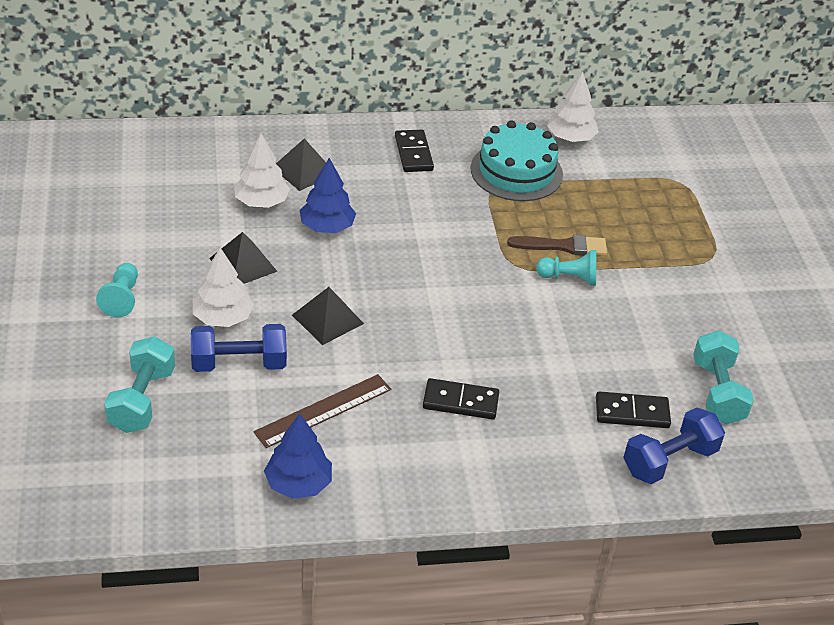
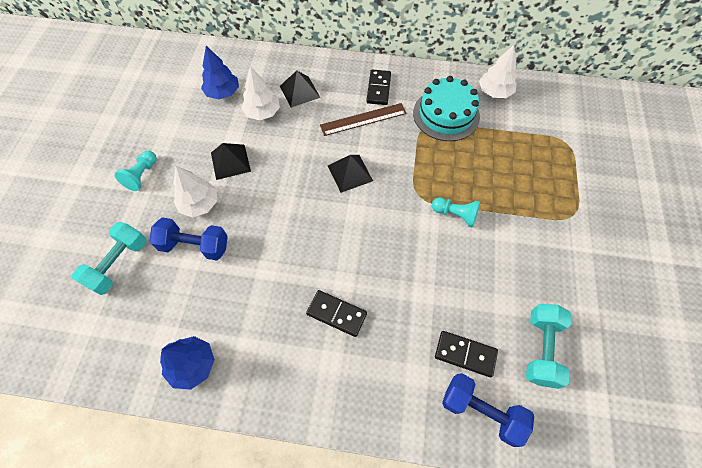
camera: 20 degrees right, 20 degrees up
(323, 410) = (235, 300): brown ruler -> brown ruler (363, 119)
(327, 227) = (298, 140): blue tree -> blue tree (223, 93)
(327, 319) = (269, 219): black pyramid -> black pyramid (350, 173)
(563, 246) = (459, 185): brown brush -> none
(669, 460) = (481, 410): blue dumbbell -> blue dumbbell turned 45 degrees clockwise

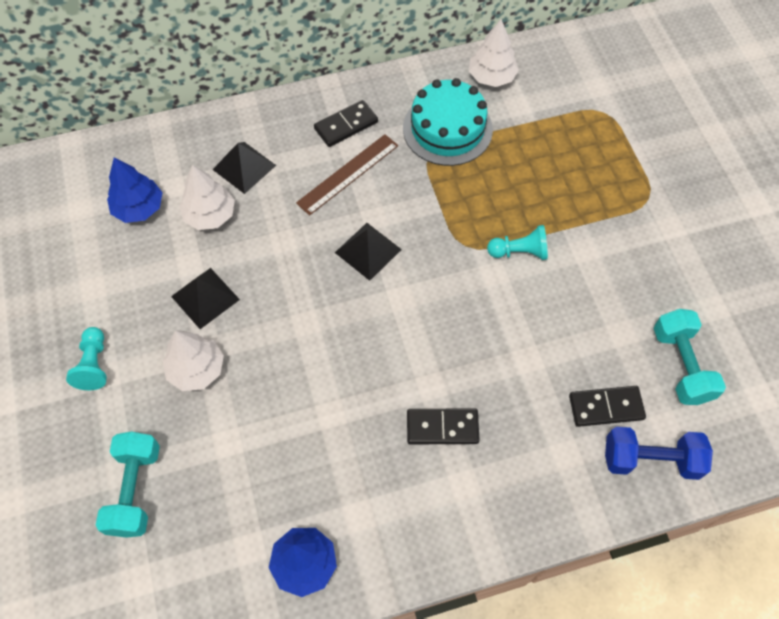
camera: 25 degrees left, 0 degrees up
(194, 246) = (222, 424): blue dumbbell -> none
(378, 89) = (346, 125): black domino -> black domino turned 75 degrees clockwise

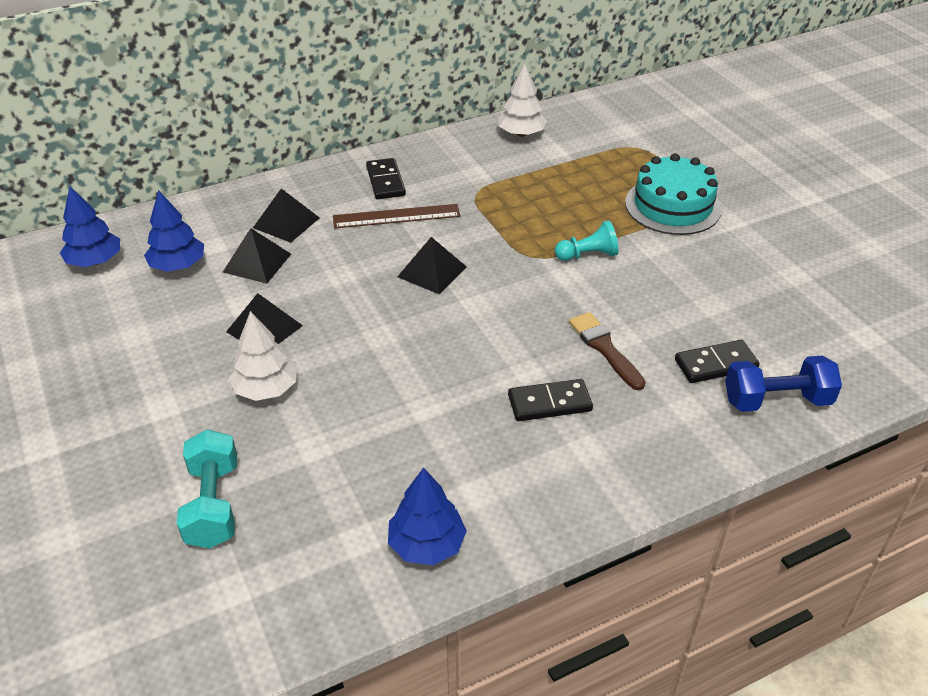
camera: 10 degrees left, 20 degrees down
(66, 191) = (95, 261): none -> blue tree
(94, 364) = (147, 399): turquoise pawn -> none
(210, 215) = (257, 262): white tree -> black pyramid
(346, 125) = (385, 181): black domino -> black domino turned 60 degrees counterclockwise
(348, 174) = (396, 216): brown ruler -> brown ruler turned 45 degrees clockwise
(447, 129) = (488, 174): turquoise cake -> turquoise cake (673, 206)
(507, 371) = (604, 348): none -> brown brush
(681, 365) = (779, 322): turquoise dumbbell -> none

